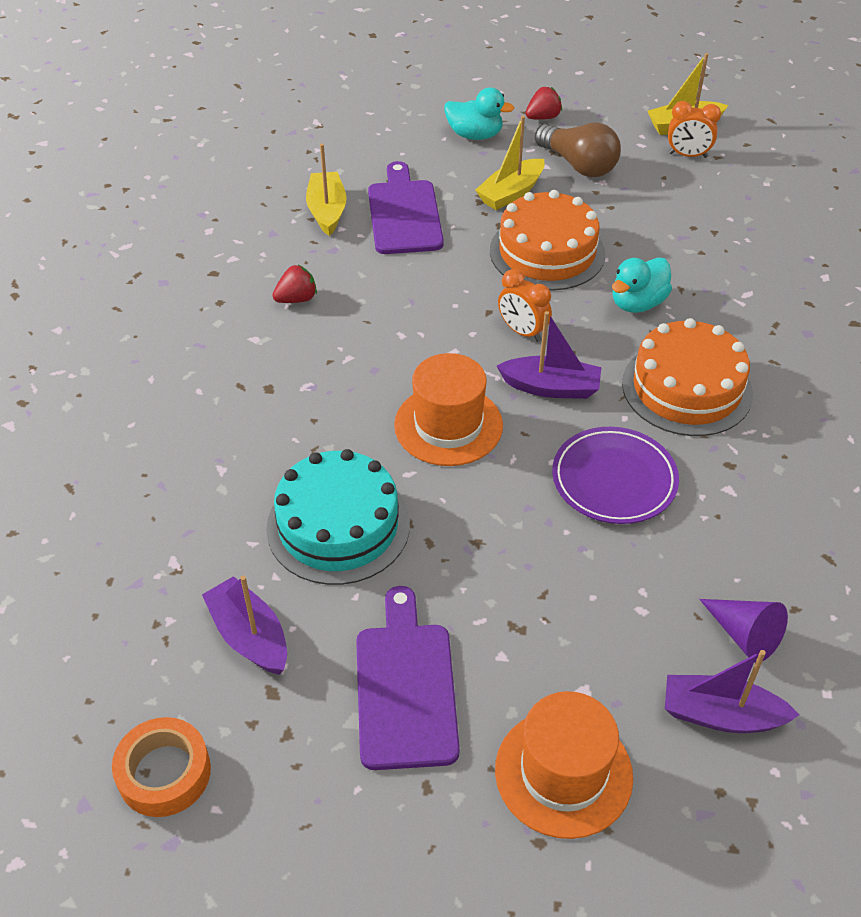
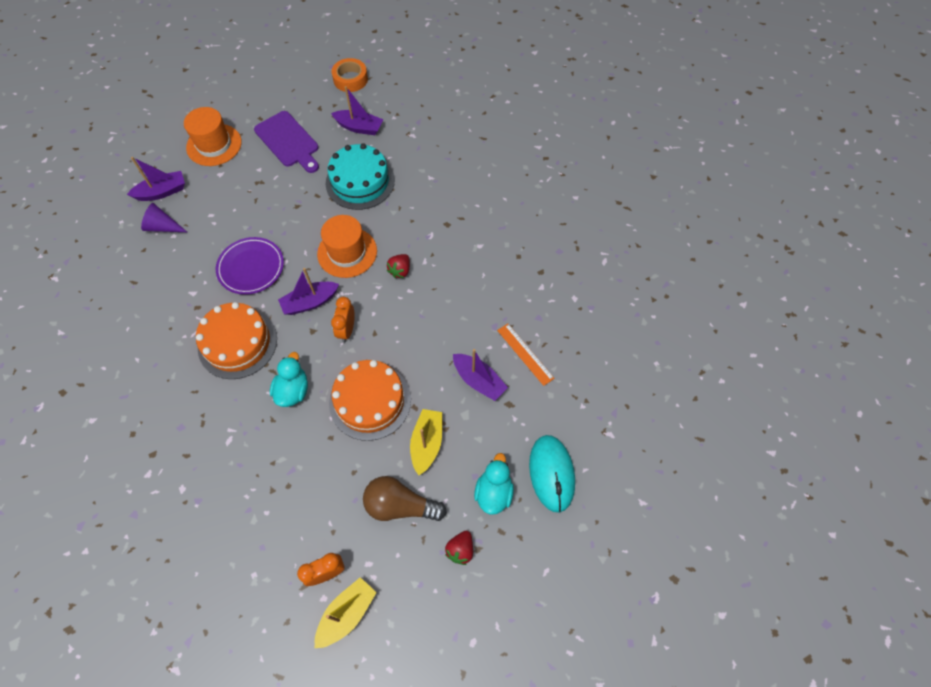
camera: 145 degrees right, 15 degrees up
(297, 299) = (482, 281): red strawberry -> red strawberry (400, 271)
(327, 211) = (525, 354): yellow boat -> orange ruler
(404, 123) = (551, 473): none -> turquoise mouse
(404, 214) = (478, 381): purple cutting board -> purple boat
(475, 135) = (493, 492): turquoise duck -> turquoise duck turned 120 degrees clockwise
(522, 332) = (347, 330): orange clock -> orange clock turned 90 degrees counterclockwise

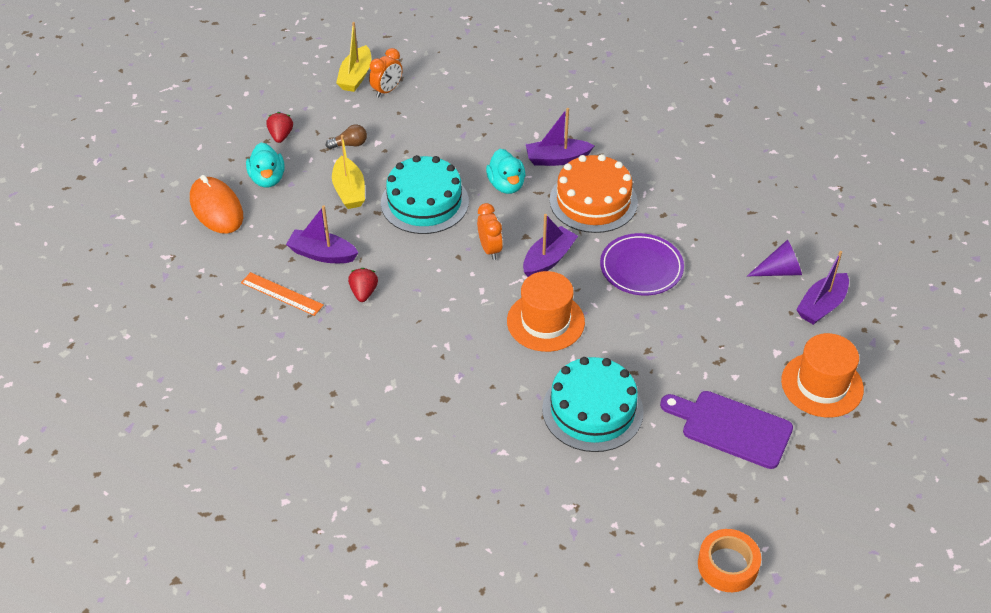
camera: 155 degrees right, 15 degrees down
(359, 127) = (652, 487): purple boat -> purple boat (557, 159)
(370, 401) = (424, 202): orange cake -> turquoise cake
(400, 271) = (469, 325): red strawberry -> red strawberry (364, 292)
(400, 505) = (349, 144): brown light bulb -> brown light bulb, size x0.53
(551, 473) = (216, 208): turquoise mouse -> orange mouse

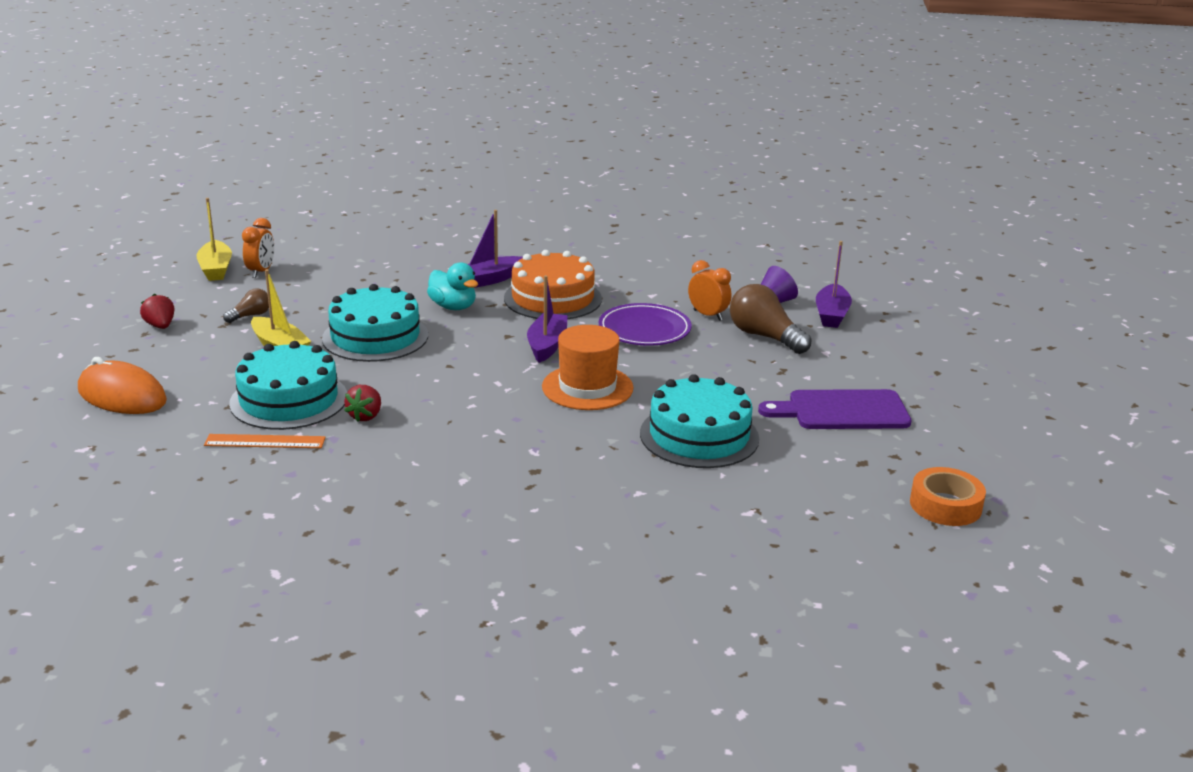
camera: 30 degrees left, 20 degrees down
(267, 179) = (170, 360): turquoise duck -> none
(322, 254) = (289, 400): purple boat -> turquoise cake
(364, 292) = (365, 416): red strawberry -> red strawberry turned 135 degrees counterclockwise
(490, 249) = (478, 352): orange clock -> orange clock (708, 315)
(738, 313) = (764, 336): none -> brown light bulb
(822, 385) = (888, 362): orange hat -> none

